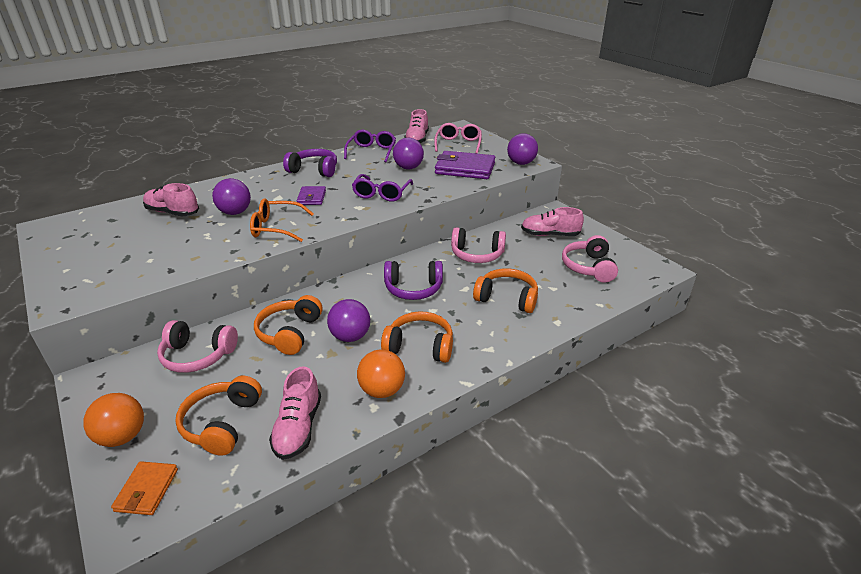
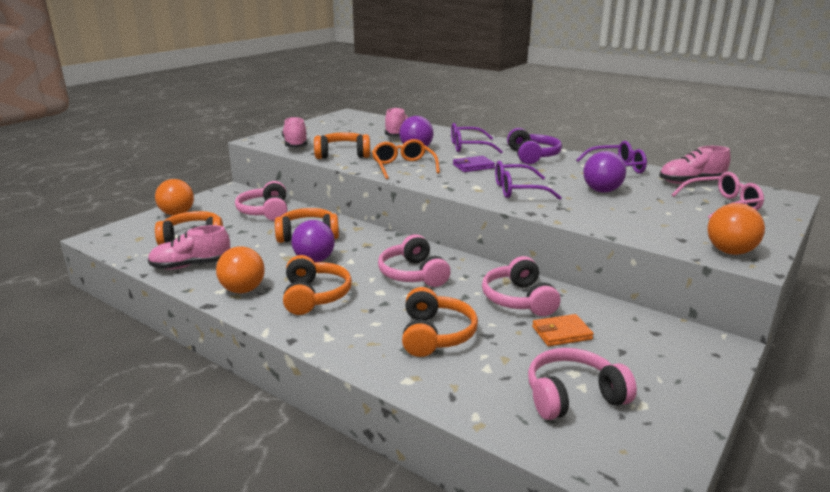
camera: 70 degrees right, 10 degrees down
(147, 490) = (130, 233): orange wallet -> orange wallet (561, 333)
(200, 253) = (343, 154): none -> orange headphones
(260, 188) = (468, 147): none -> purple glasses
(413, 289) = (413, 274): purple headphones -> pink headphones
(465, 169) = (648, 219): purple wallet -> none
(521, 163) = (730, 252): purple ball -> orange ball
(550, 235) = (634, 349): pink shoe -> pink shoe (295, 145)

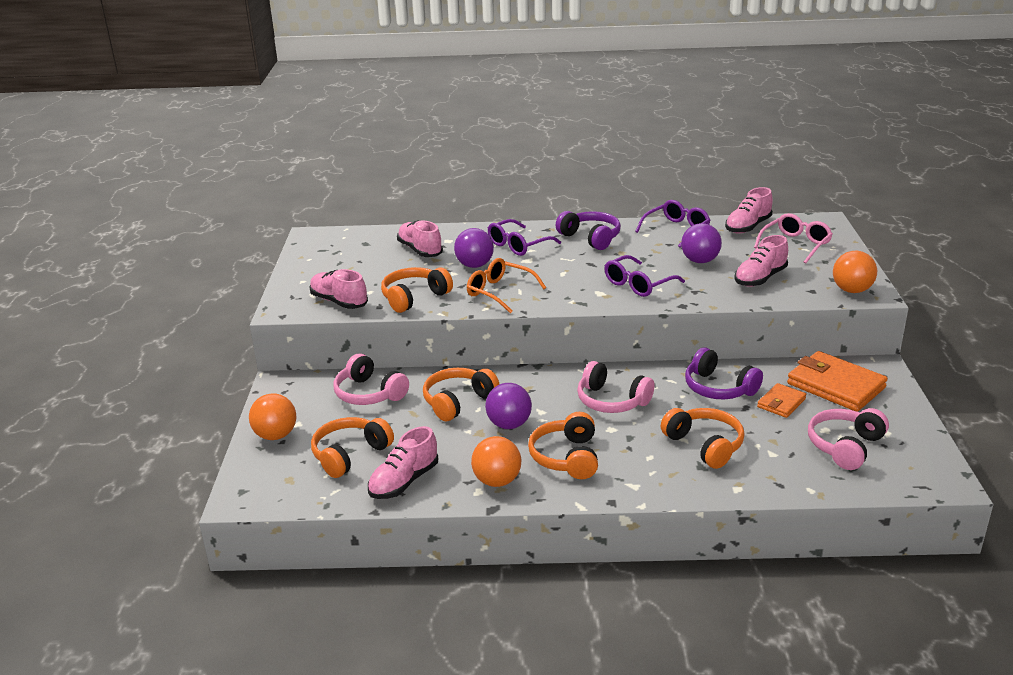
camera: 35 degrees left, 5 degrees up
(315, 296) = (566, 457): orange headphones -> orange headphones turned 135 degrees counterclockwise
(473, 166) = (560, 269): purple wallet -> none
(518, 299) = (718, 388): pink headphones -> purple headphones
(640, 216) = (760, 278): none -> pink shoe
(643, 342) = (835, 386): none -> orange wallet

